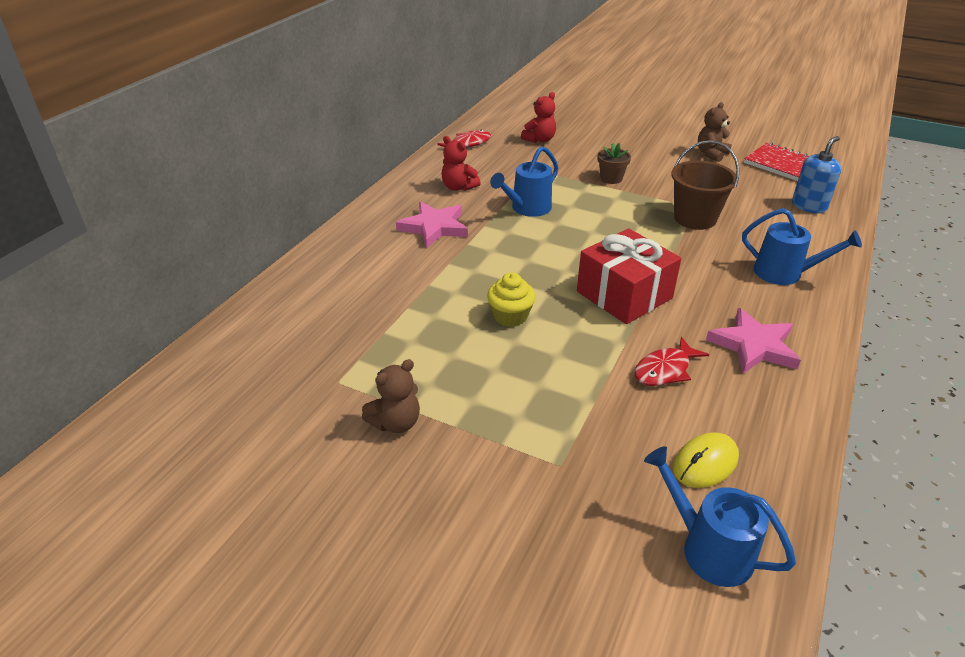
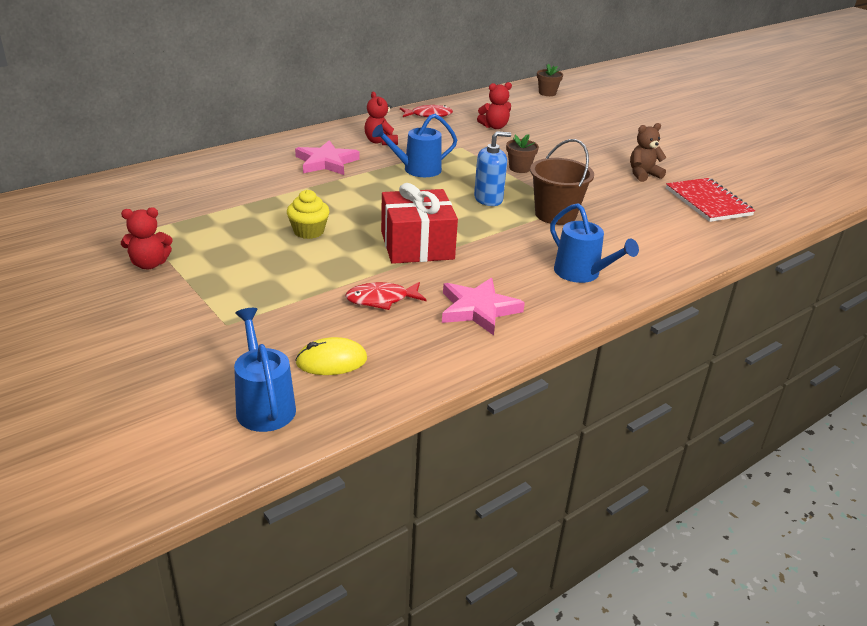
camera: 25 degrees right, 5 degrees down
(396, 422) = (149, 264): brown teddy bear -> red teddy bear
(542, 91) = (547, 93): none -> brown flower pot
(809, 206) = (683, 236): blue soap dispenser -> blue soap dispenser (488, 199)

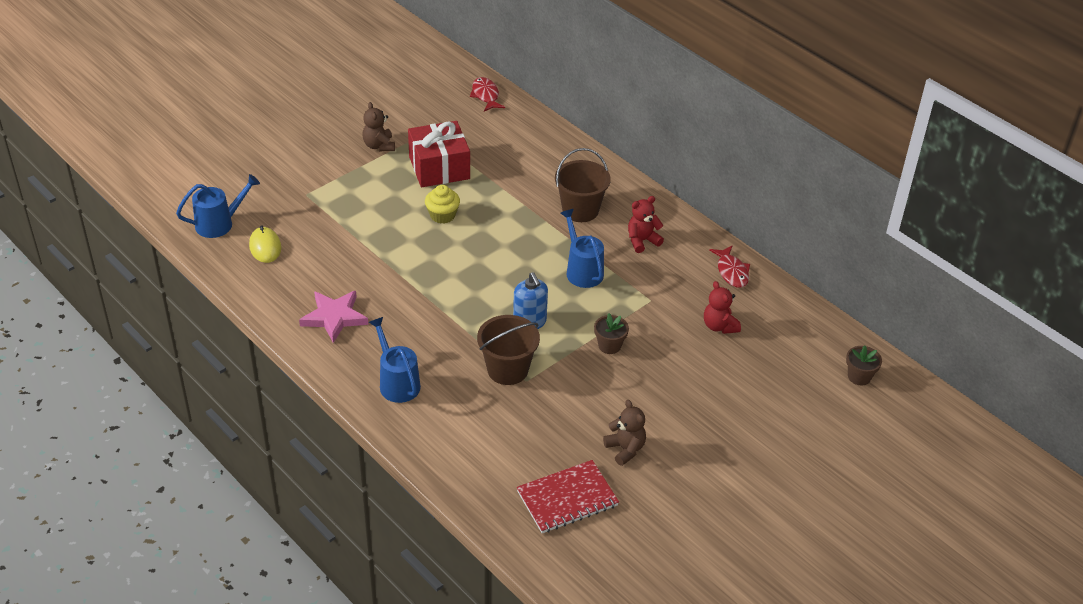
camera: 85 degrees right, 10 degrees up
(149, 264) = (379, 146): red teddy bear -> brown teddy bear
(326, 162) = (580, 210): pink star -> brown bucket
(381, 299) = (343, 264): red fish -> red fish (485, 95)
(417, 245) = (430, 278): red gift -> red gift (439, 168)
(582, 274) = (397, 382): blue watering can -> blue watering can turned 105 degrees clockwise

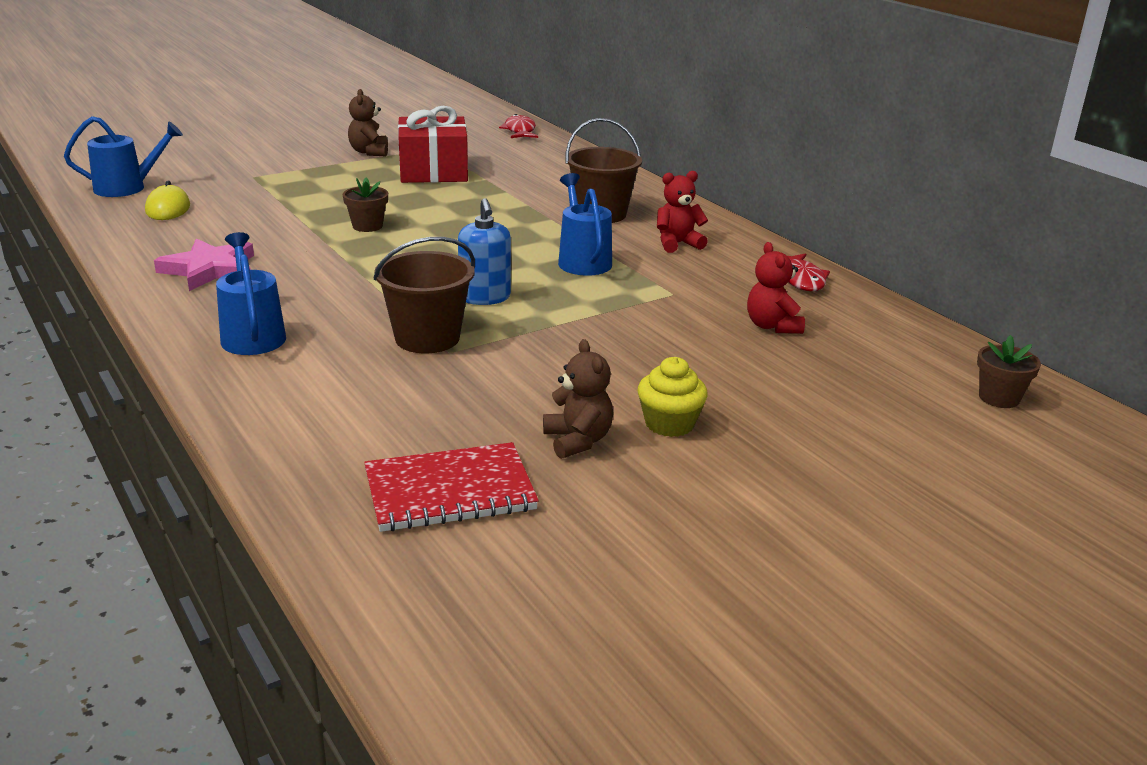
camera: 10 degrees right, 15 degrees down
(442, 215) = (415, 204): yellow cupcake -> yellow cupcake (669, 424)
(609, 345) = (595, 329): brown flower pot -> brown flower pot (367, 226)

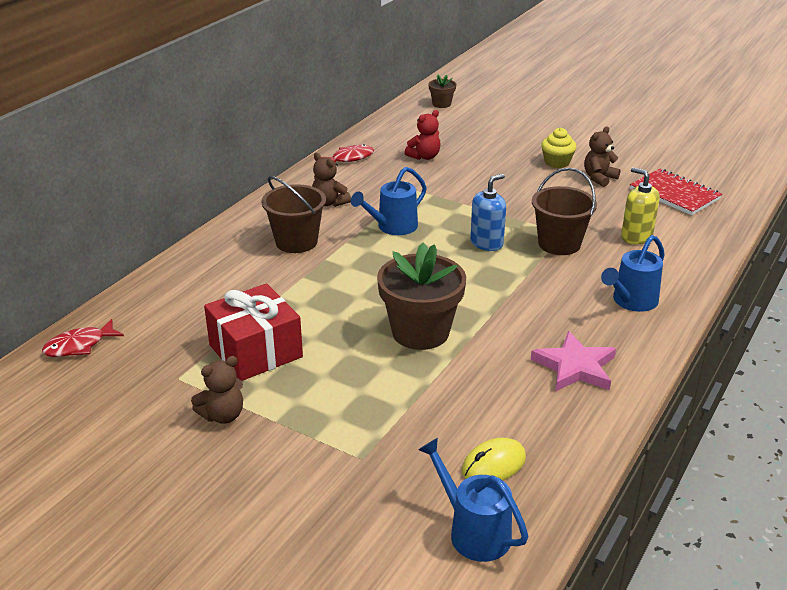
camera: 115 degrees left, 5 degrees up
(367, 226) = (420, 332): brown flower pot -> brown flower pot, size x2.10
(373, 397) = (636, 237): none -> yellow soap dispenser
(677, 244) = (329, 203): red teddy bear -> brown teddy bear

